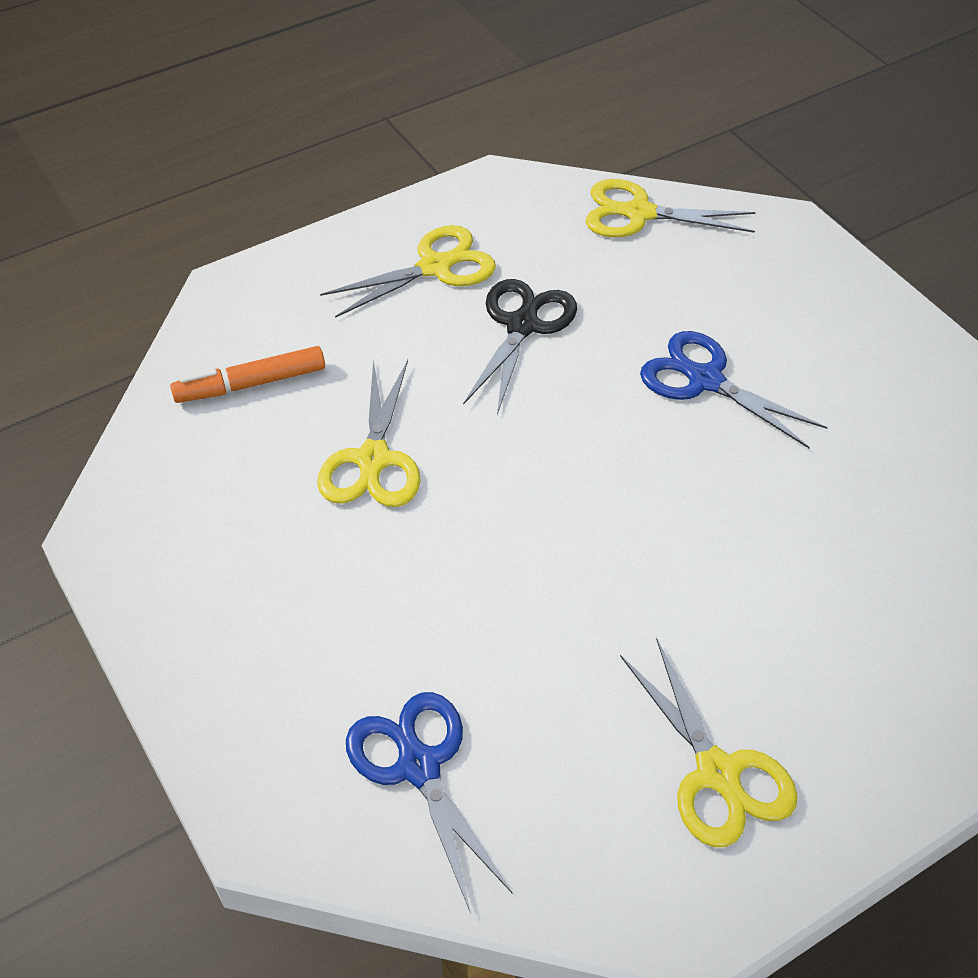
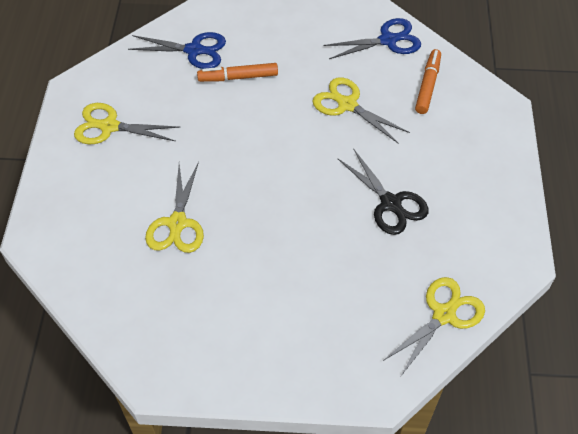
camera: 125 degrees right, 5 degrees up
(432, 646) = (238, 77): none -> orange marker
(434, 267) = (463, 191): yellow scissors -> yellow scissors (177, 223)
(705, 380) = (292, 256): blue scissors -> blue scissors (387, 40)

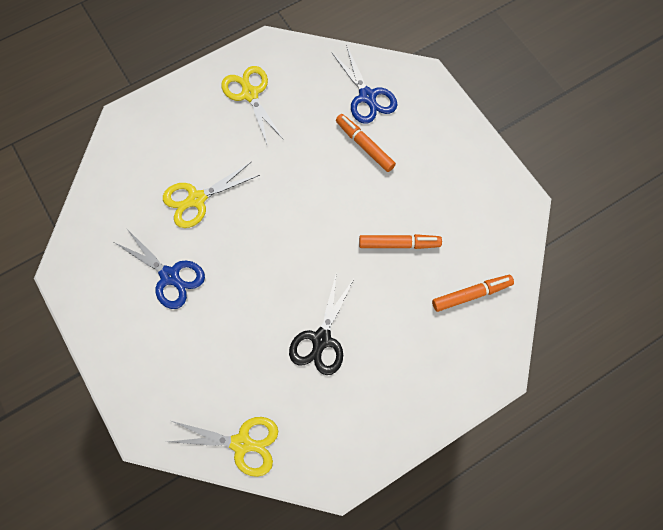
camera: 55 degrees right, 15 degrees up
(347, 105) = (399, 244): yellow scissors -> orange marker
(387, 40) = (498, 231): blue scissors -> blue scissors (170, 276)

